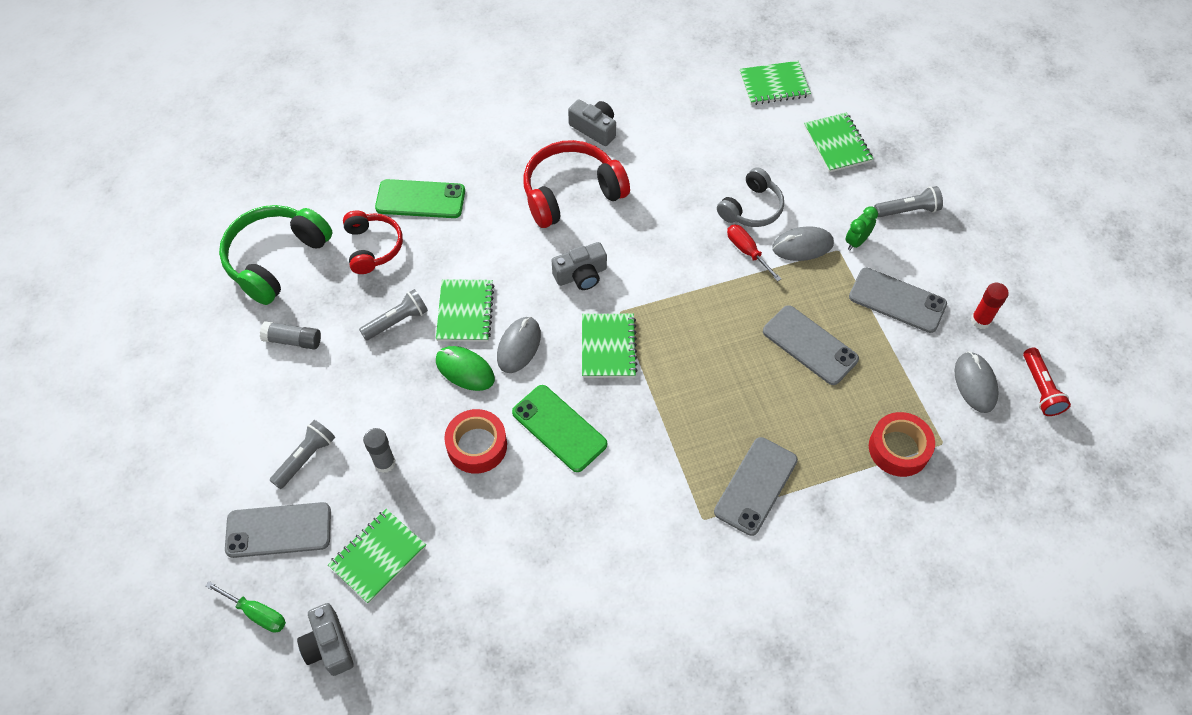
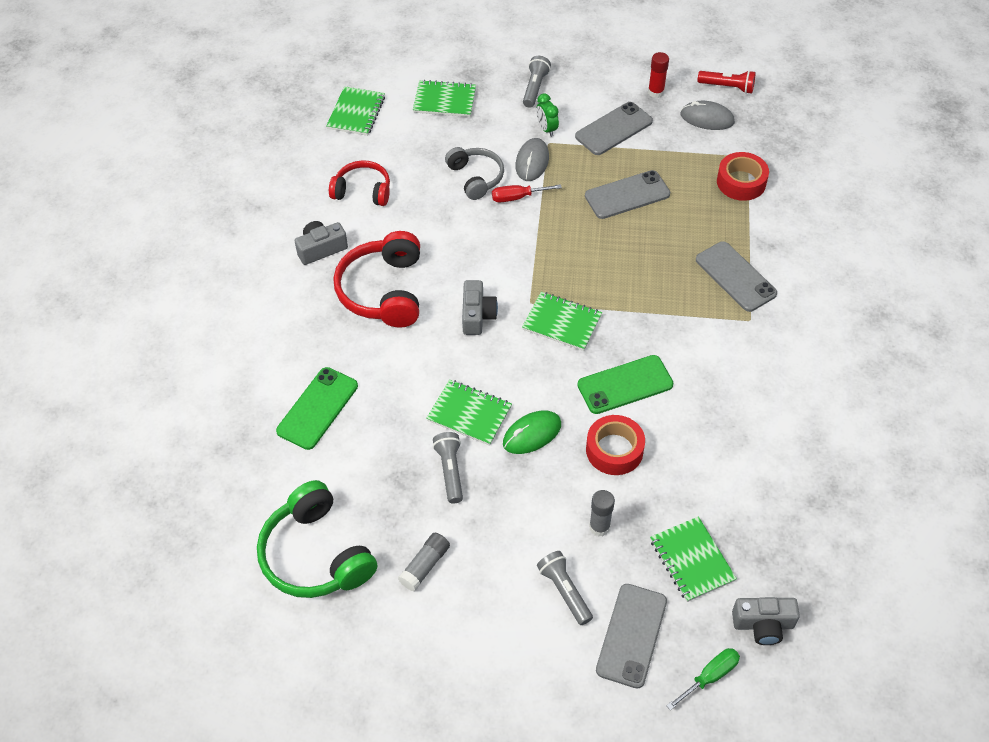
camera: 65 degrees left, 5 degrees down
(372, 247) = (351, 465): red headphones -> red headphones (362, 191)
(519, 346) = (528, 385): grey mouse -> none

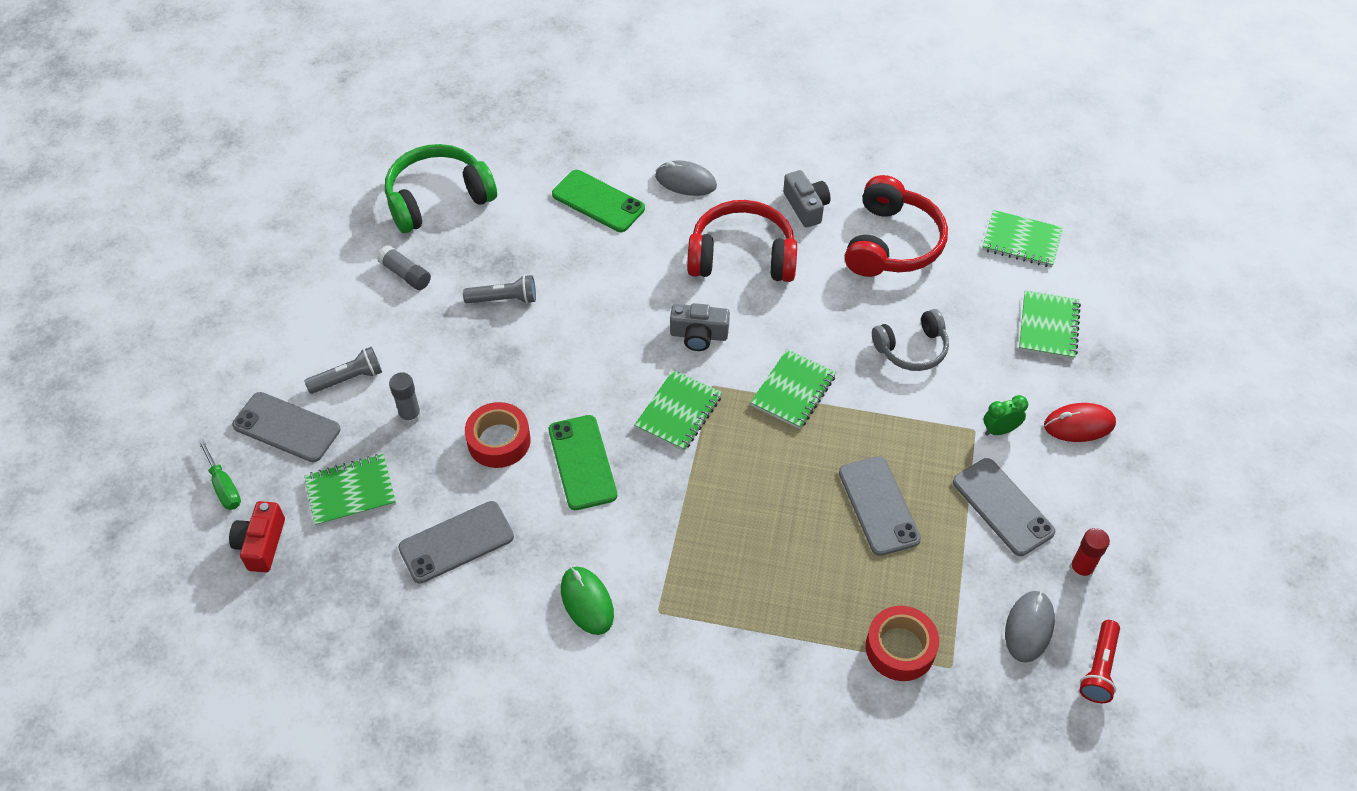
camera: 95 degrees right, 0 degrees up
(362, 191) = (891, 243): red headphones -> red headphones, size x1.58
(469, 414) = (569, 319): green notebook -> green notebook (793, 391)
(517, 197) = (878, 387): red screwdriver -> none
(532, 162) = (939, 408): grey mouse -> grey mouse (685, 181)
(532, 434) = (534, 370): green mouse -> green mouse (587, 602)
(535, 88) = (1079, 425): grey flashlight -> red mouse
(735, 276) = (730, 608): grey phone -> grey phone (456, 542)
(763, 624) = (261, 544): grey camera -> red camera

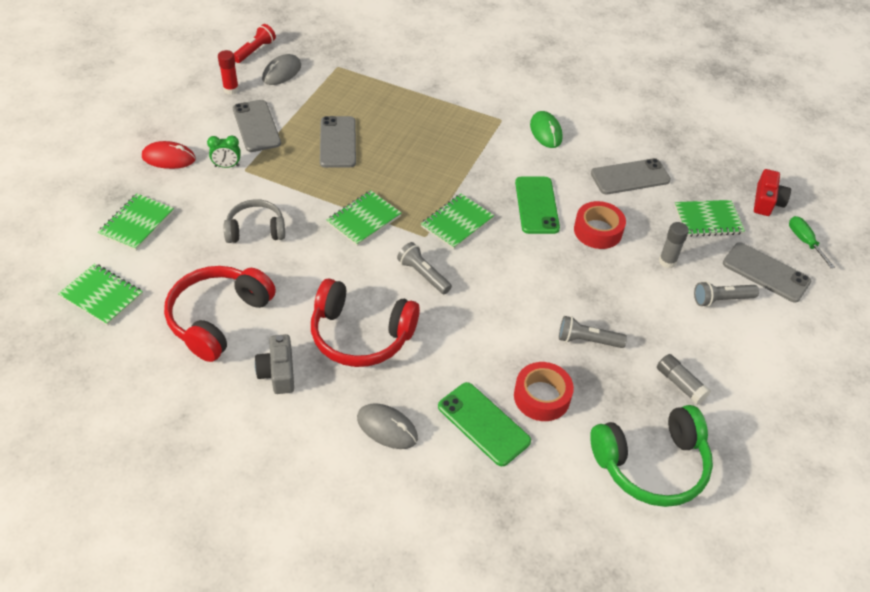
camera: 170 degrees left, 5 degrees down
(699, 335) = (423, 275): grey camera -> grey flashlight
(900, 648) = (362, 78): red tape -> red tape (542, 397)

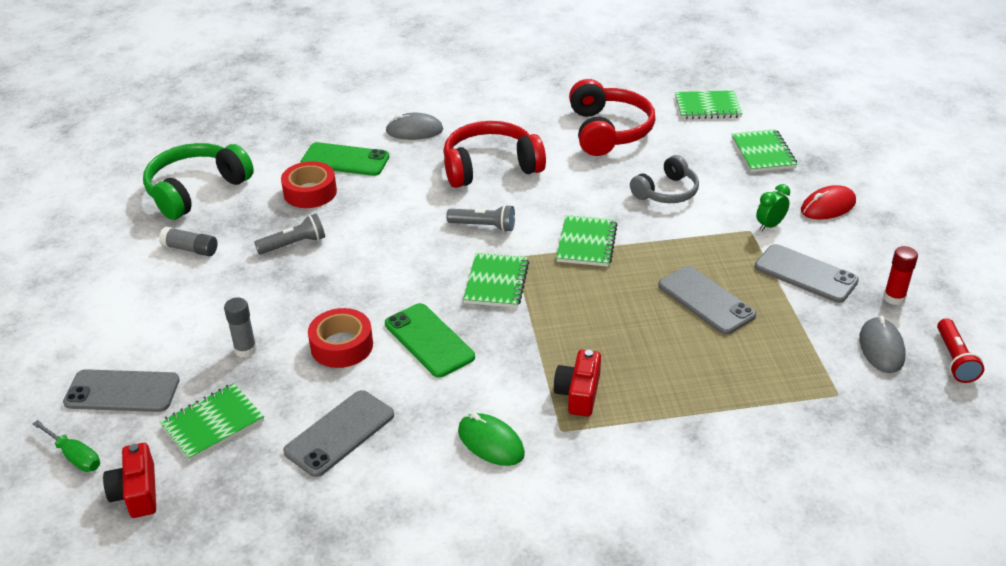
camera: 150 degrees right, 10 degrees down
(278, 372) = (525, 124): grey camera -> none
(473, 131) = (579, 393): none -> red camera
(721, 299) = (169, 338): grey flashlight -> none

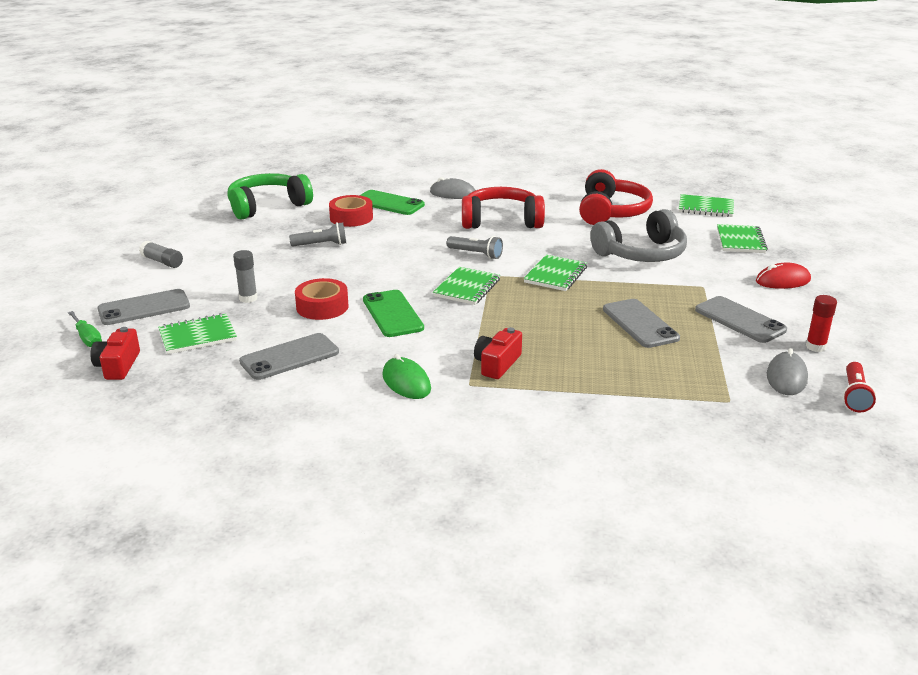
camera: 15 degrees right, 10 degrees down
(122, 391) = (144, 308): grey phone -> grey phone turned 45 degrees counterclockwise
(190, 249) = (243, 237): grey glue stick -> grey glue stick (162, 262)
(666, 192) = (641, 253): grey headphones -> grey headphones, size x1.58
(770, 225) = (722, 285): green clock -> none

